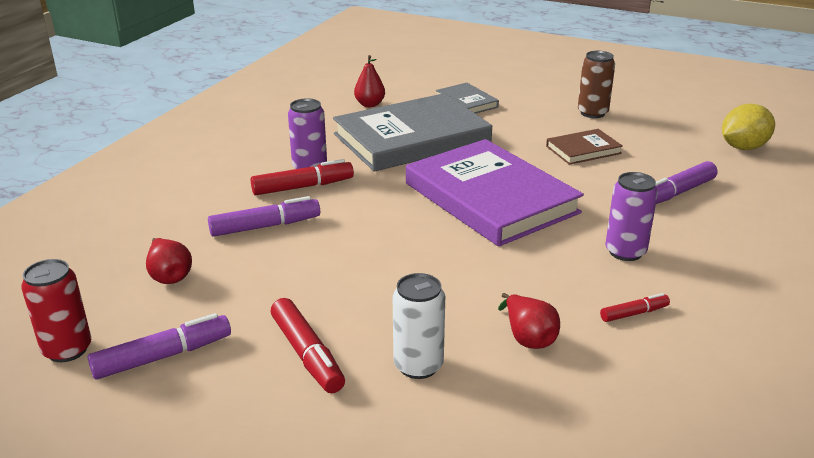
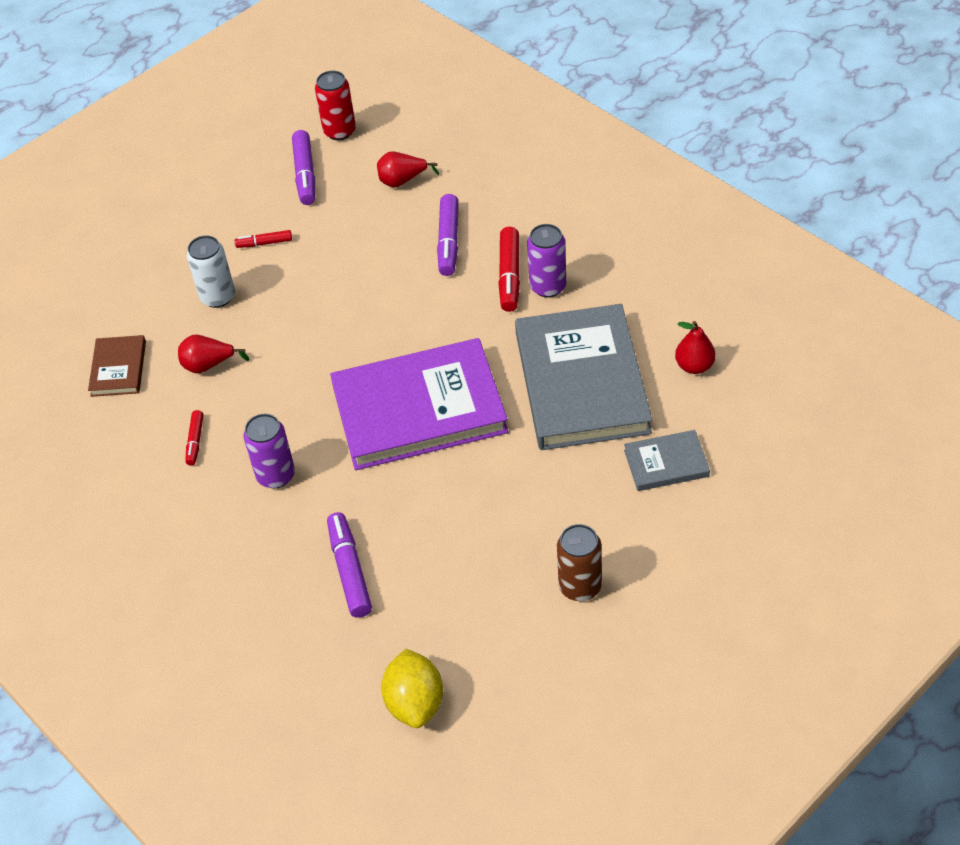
camera: 115 degrees right, 20 degrees up
(307, 354) = (264, 243): red marker -> red marker, size x0.57
(583, 150) = (484, 531): brown book -> brown book (118, 368)

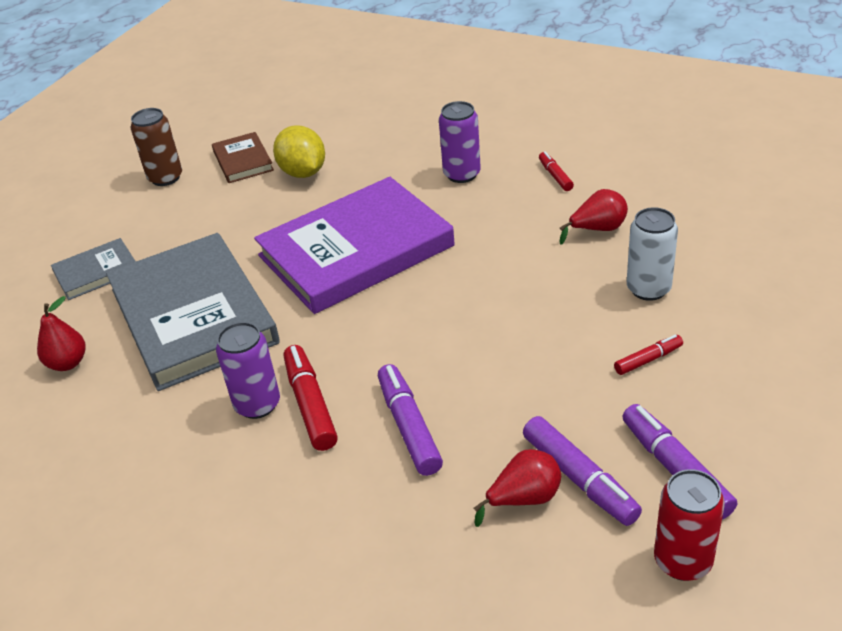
camera: 160 degrees right, 10 degrees down
(118, 368) = (686, 204): brown book -> brown book (243, 161)
(349, 570) = (359, 141): purple marker -> purple marker (579, 479)
(415, 703) = (274, 98): yellow lemon -> yellow lemon (303, 172)

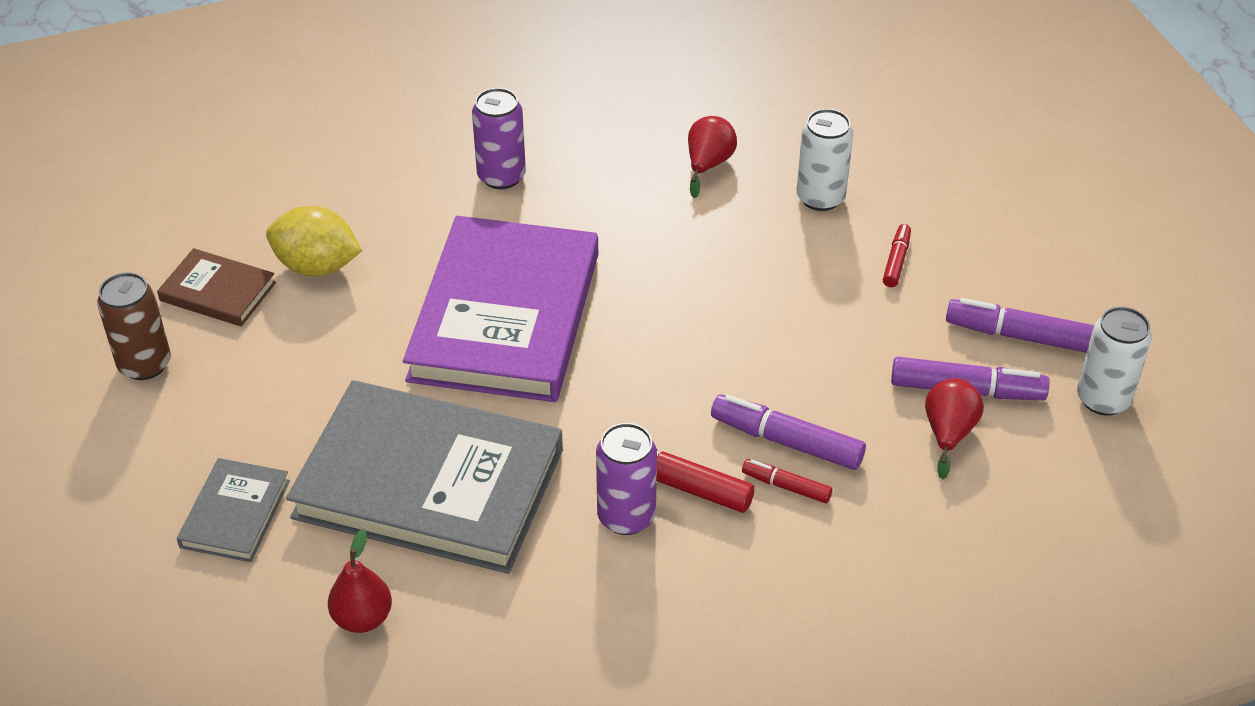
camera: 50 degrees left, 5 degrees up
(555, 176) = (598, 130): red marker -> red marker (786, 486)
(682, 561) = (1103, 399): red can -> white can

